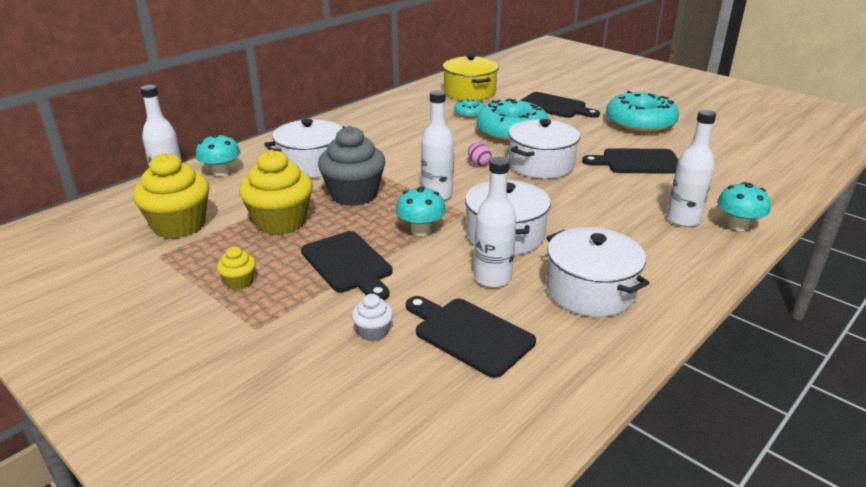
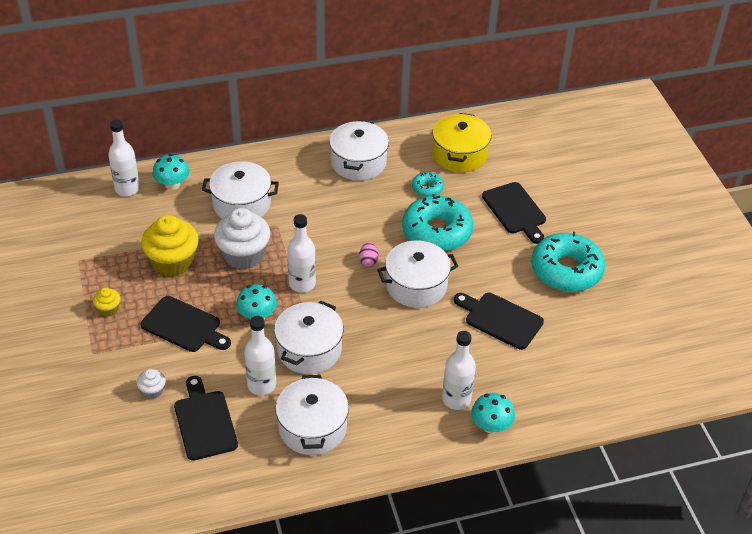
camera: 30 degrees right, 15 degrees up
(179, 226) = (108, 235): yellow cupcake -> none
(348, 264) = (184, 326): black cutting board -> black cutting board turned 60 degrees counterclockwise
(354, 195) = (243, 255): grey cupcake -> white cupcake
(392, 115) = (358, 162): none -> white pot

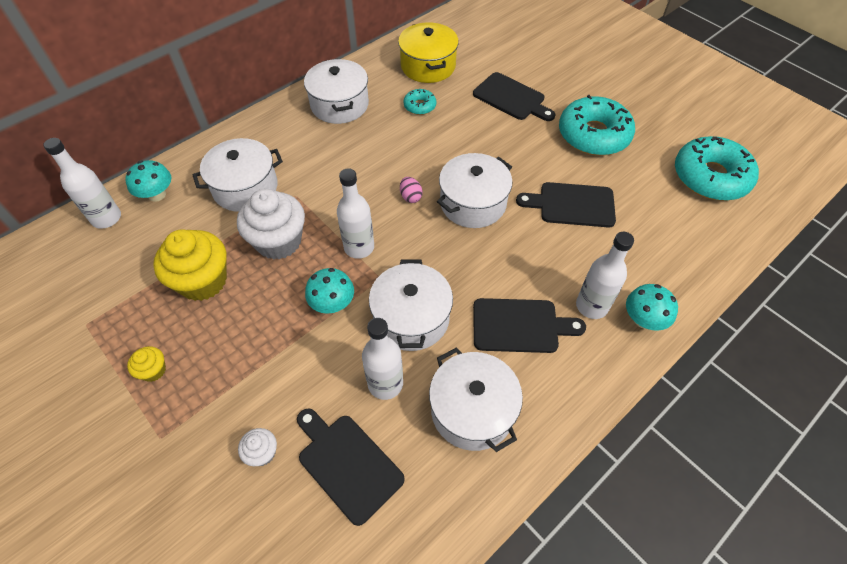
camera: 25 degrees left, 10 degrees up
(184, 326) = (256, 351): black cutting board -> black cutting board (519, 326)
(437, 231) = (456, 143): turquoise donut -> turquoise donut (710, 177)

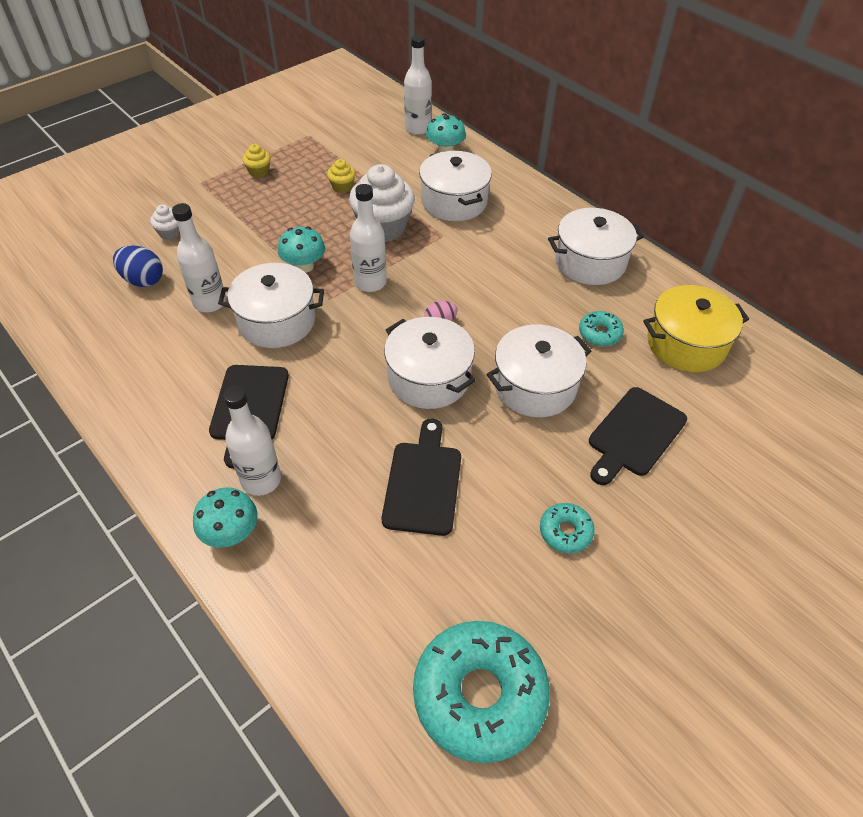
camera: 90 degrees right, 5 degrees down
(203, 281) = (342, 187): yellow cupcake -> yellow cupcake, size x0.47
(347, 464) = (143, 280): black cutting board -> blue egg
(472, 410) = (165, 362): white pot -> white pot (535, 386)
(593, 135) = (565, 532): turquoise donut -> turquoise donut, size x0.47

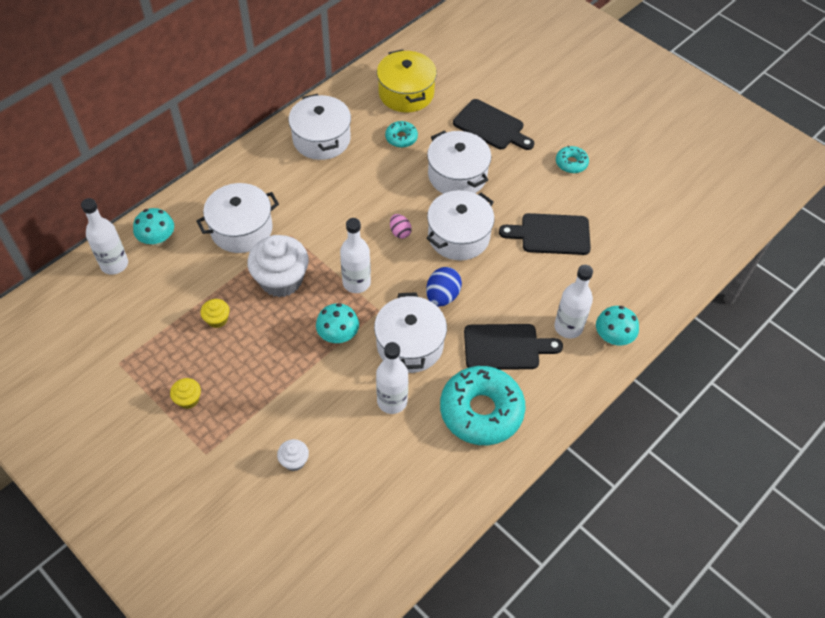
camera: 95 degrees left, 5 degrees up
(143, 280) = (366, 466): blue egg -> blue egg (442, 296)
(479, 695) = (679, 202): turquoise donut -> turquoise donut (481, 411)

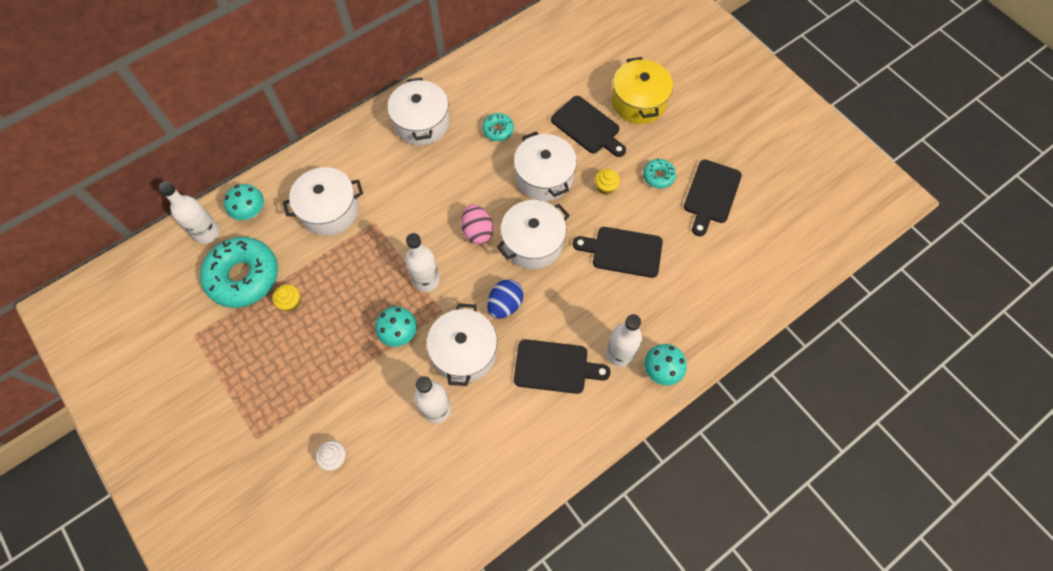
camera: 10 degrees right, 10 degrees up
(188, 399) = (250, 381): yellow cupcake -> yellow cupcake (605, 187)
(281, 280) = (356, 268): white cupcake -> none
(400, 232) = (477, 231): pink egg -> pink egg, size x1.57
(406, 93) = (512, 82): yellow pot -> yellow pot (638, 102)
(481, 411) = (518, 431): turquoise donut -> turquoise donut (243, 276)
(626, 174) = (711, 194): none -> black cutting board

